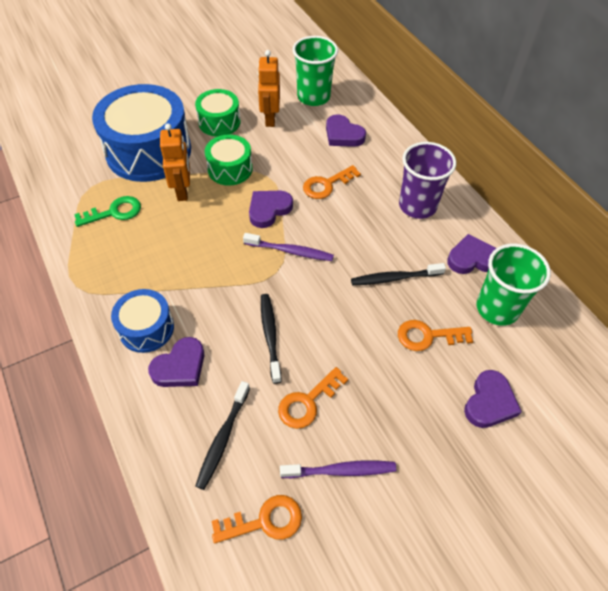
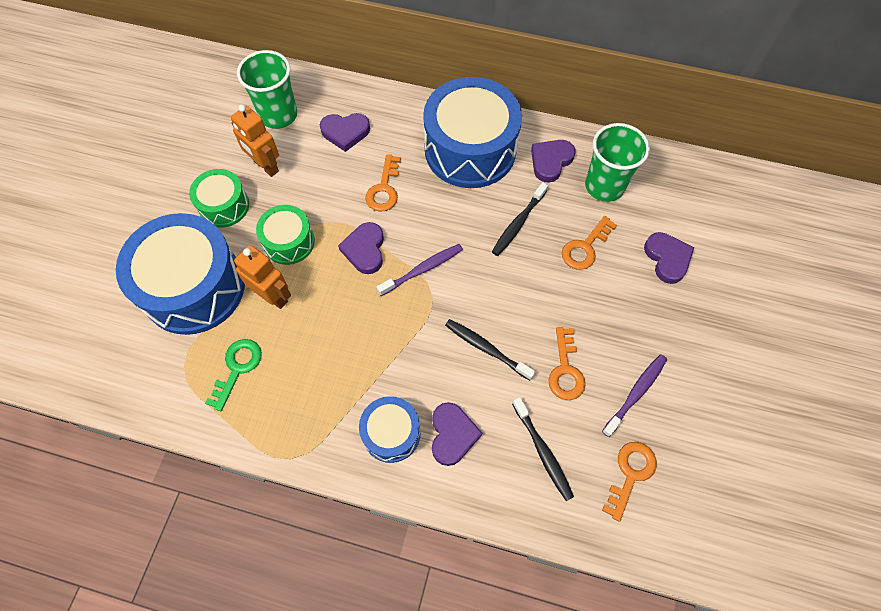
camera: 45 degrees left, 10 degrees up
(417, 206) = (470, 149): purple cup -> blue drum

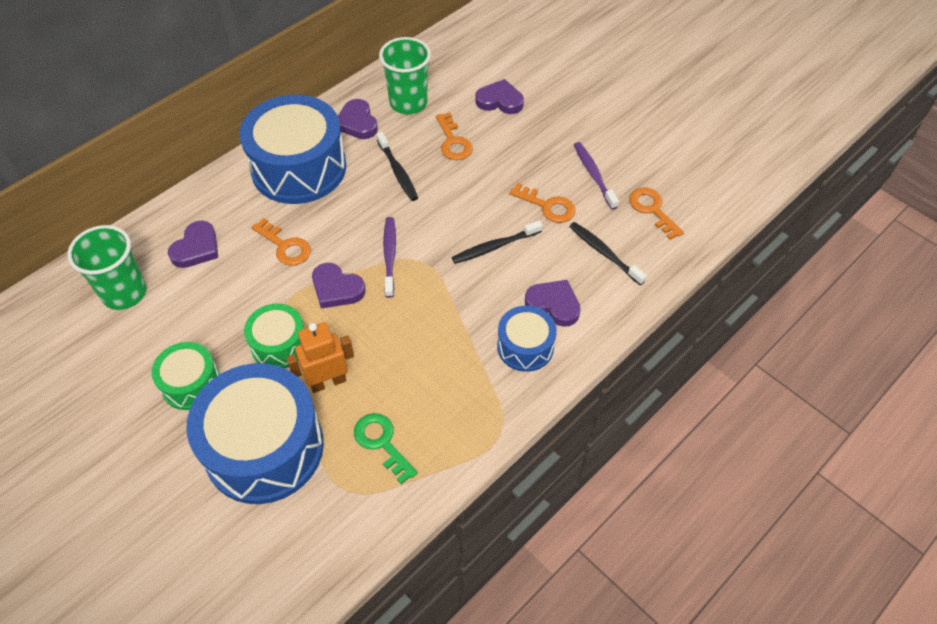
camera: 60 degrees left, 10 degrees down
(265, 166) = (176, 329): orange robot -> none
(543, 452) = (604, 253): black toothbrush -> black toothbrush turned 135 degrees counterclockwise

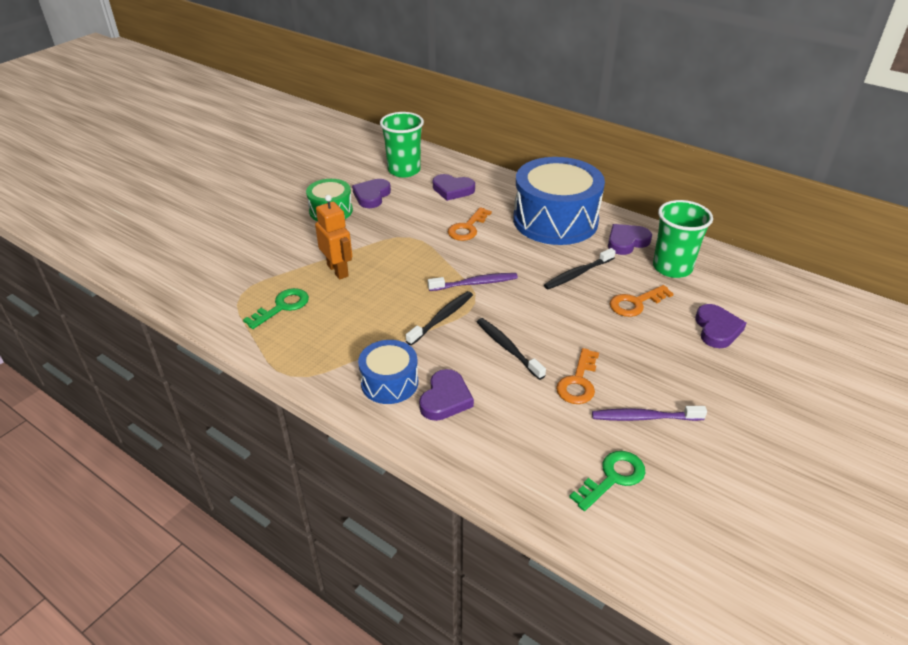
camera: 80 degrees right, 15 degrees down
(264, 448) = (278, 251): blue drum -> none
(279, 344) = (370, 242): green drum -> none
(336, 289) = (431, 260): purple heart -> purple heart (371, 196)
(593, 175) = (644, 417): purple toothbrush -> purple toothbrush turned 150 degrees counterclockwise
(604, 253) = (528, 435): black toothbrush -> black toothbrush (442, 318)
(652, 209) = (613, 477): orange key -> green key

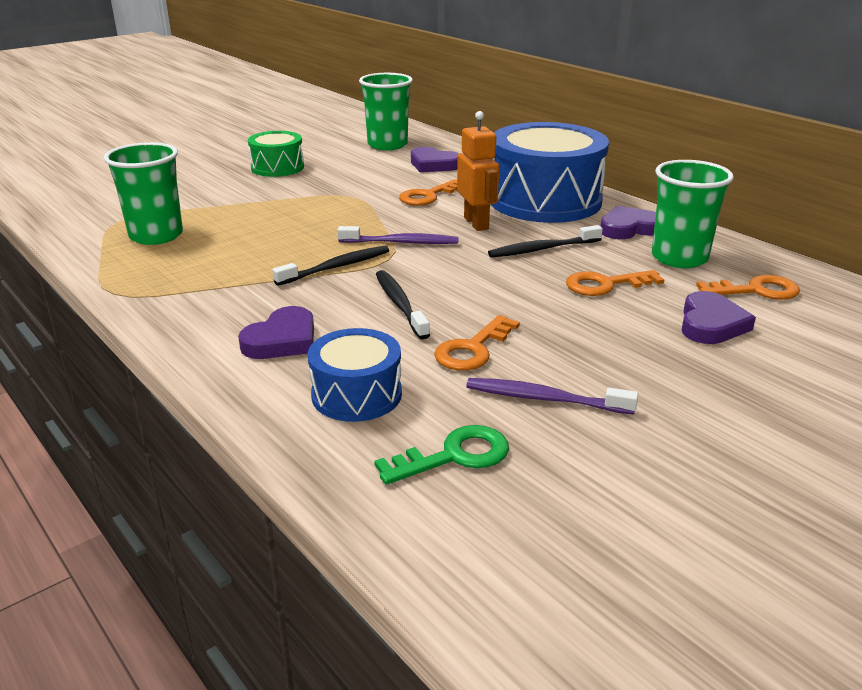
camera: 15 degrees right, 10 degrees down
(282, 307) = (156, 235): green key -> green cup
(338, 270) = (245, 214): orange robot -> orange robot (476, 223)
(371, 196) = (334, 161): purple heart -> none
(389, 382) = (224, 315): blue drum -> blue drum (356, 394)
(732, 292) = (756, 290): none -> orange key

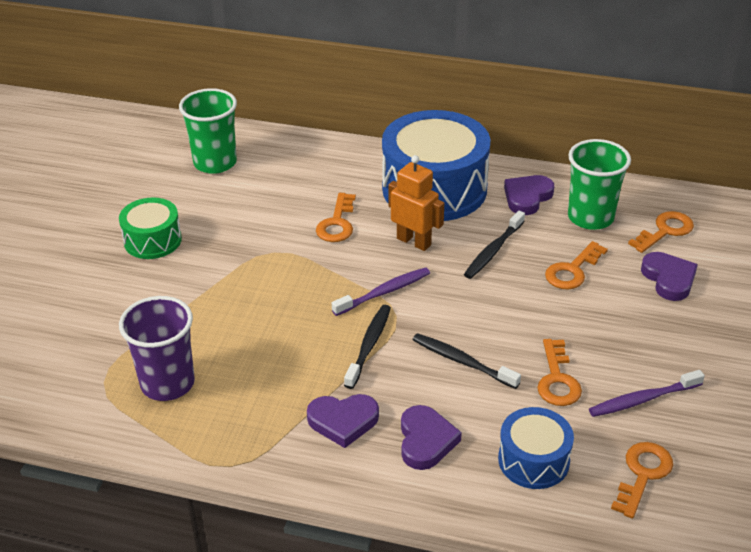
camera: 35 degrees left, 10 degrees up
(156, 235) = (167, 383): green cup -> purple cup
(433, 164) = (291, 176): purple heart -> purple heart (343, 421)
(455, 456) = (643, 474): green key -> orange key

